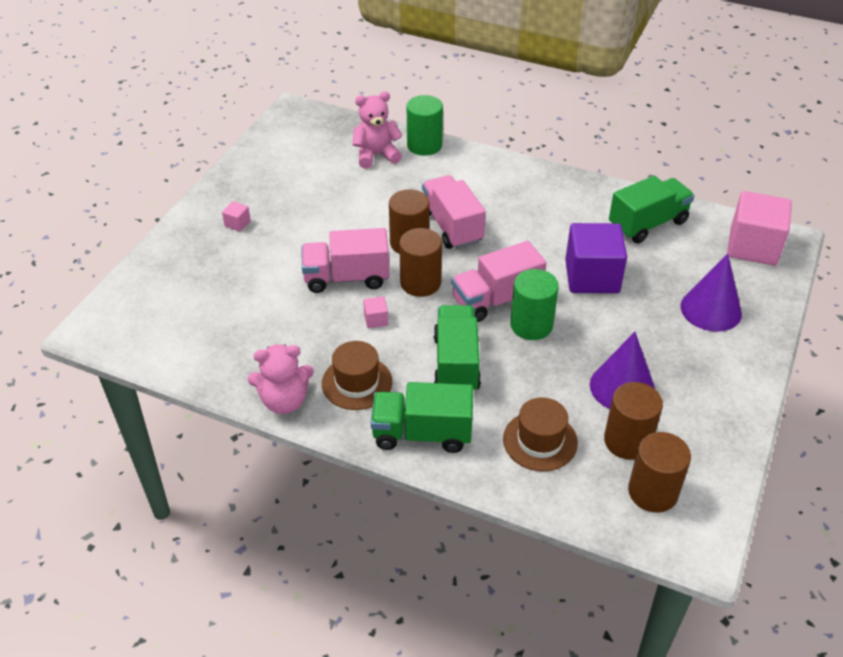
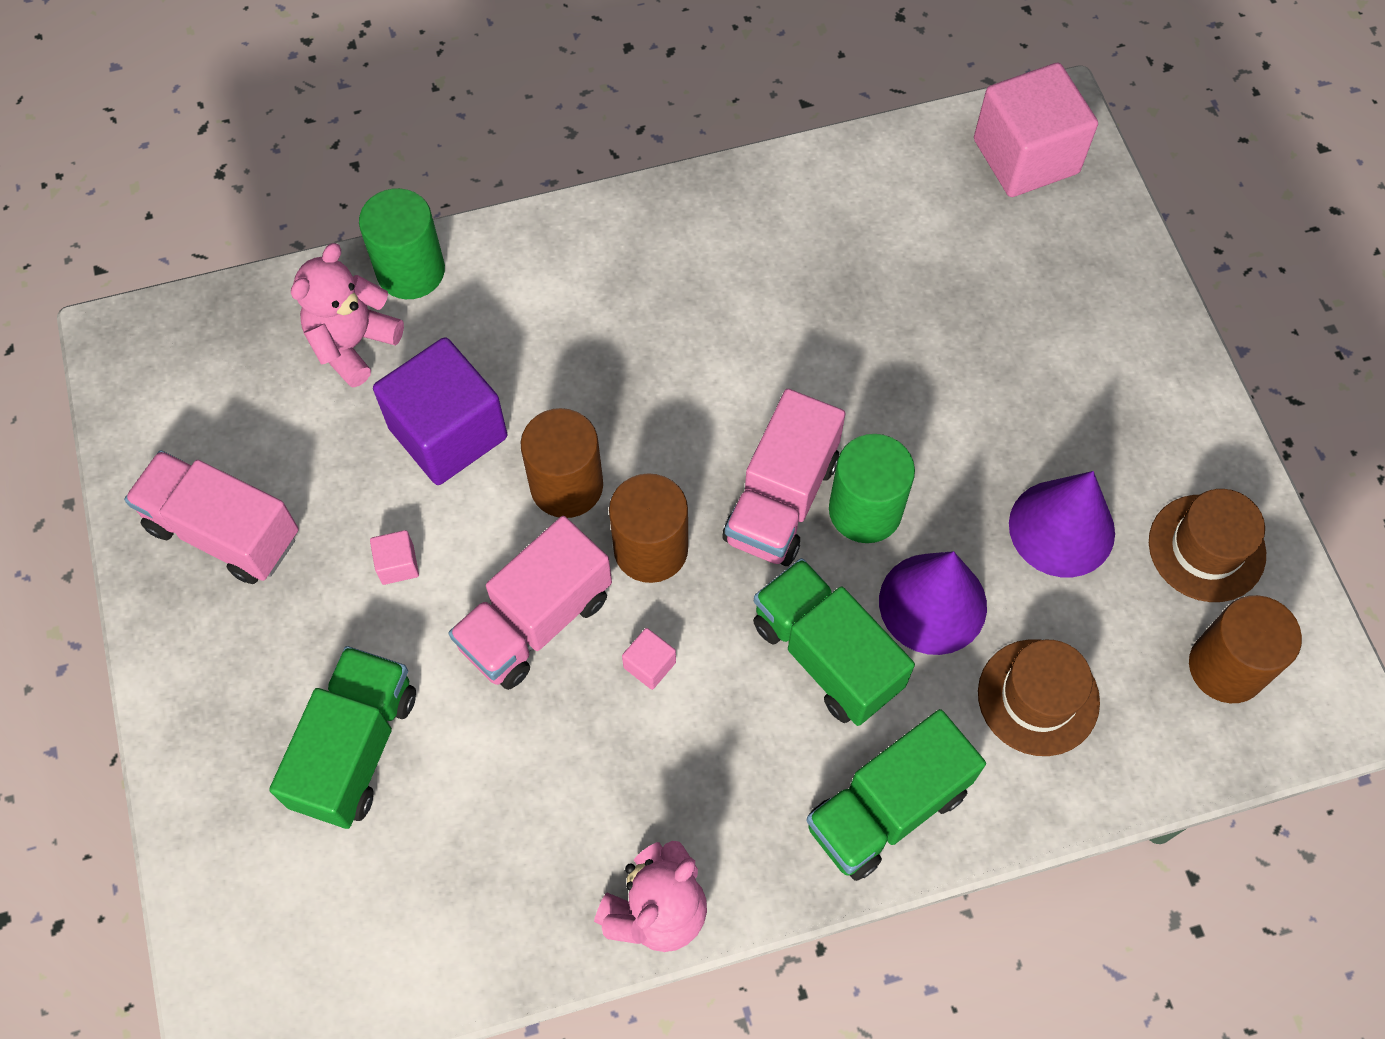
camera: 40 degrees left, 20 degrees up
(237, 223) = (262, 644): pink cube -> pink cube (397, 564)
(357, 383) = (725, 796): brown hat -> brown hat (1206, 548)
(451, 227) = (600, 408): pink truck -> pink truck (223, 531)
(592, 277) = (870, 362): purple cube -> purple cube (448, 432)
(627, 441) = (1137, 611): brown cylinder -> none
(647, 224) = (862, 208): green truck -> green truck (355, 748)
(711, 309) = (1061, 310): purple cone -> purple cone (932, 603)

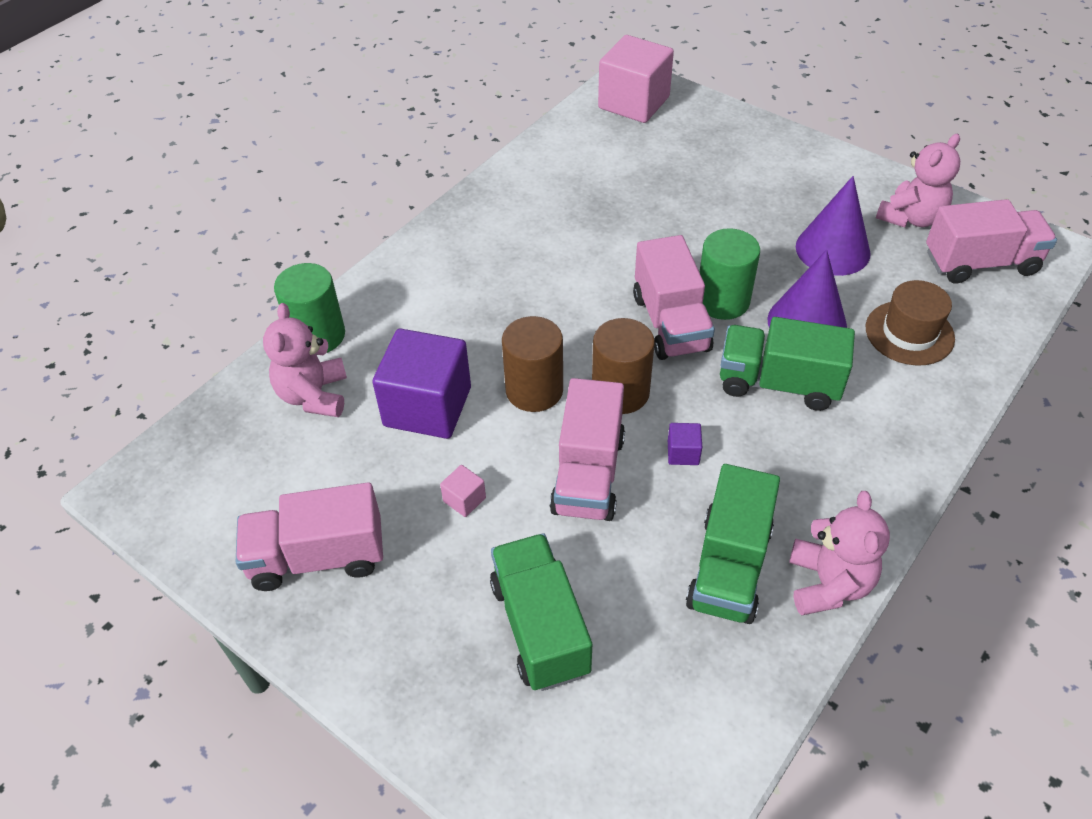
camera: 35 degrees left, 15 degrees down
(649, 665) = (683, 453): pink cube -> purple cube
(887, 808) = (895, 438): green truck -> green truck (729, 567)
(1206, 548) = (911, 218): brown hat -> pink teddy bear
(1226, 667) = (980, 263): brown cylinder -> pink truck

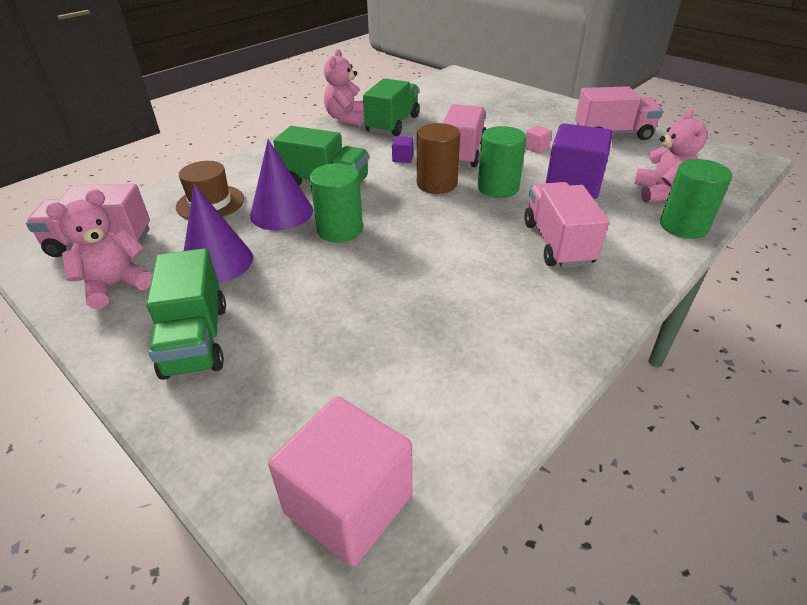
camera: 175 degrees left, 10 degrees down
(534, 390) = (498, 188): brown cylinder -> green cylinder
(540, 627) = (489, 114): green truck -> green truck (196, 340)
(671, 323) = (388, 218): pink truck -> pink truck (557, 243)

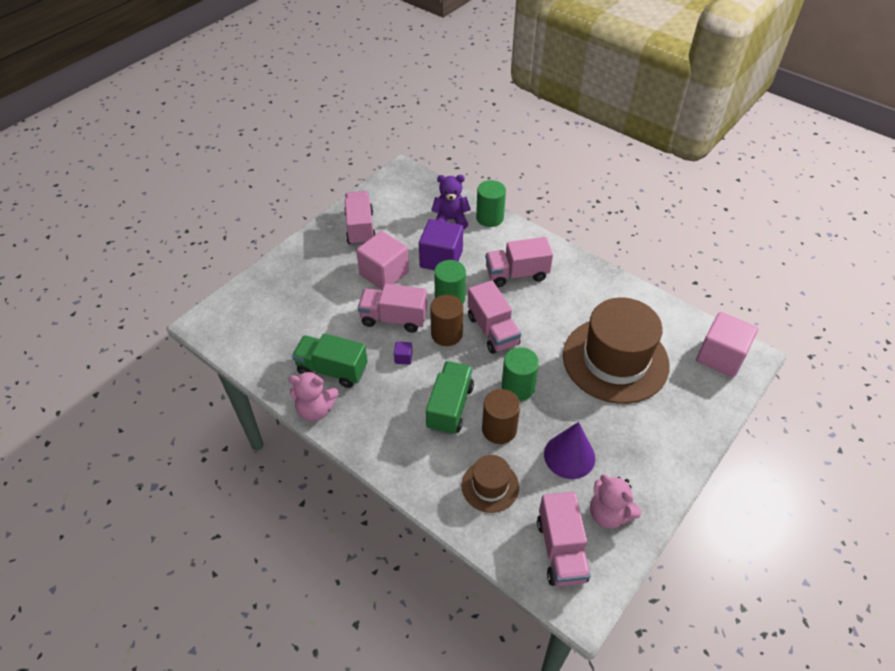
camera: 95 degrees left, 10 degrees up
(196, 340) = (646, 444): green truck -> none
(281, 213) = (499, 429): purple cone -> brown cylinder
(369, 329) = (615, 360): none -> brown hat
(441, 216) = (493, 330): none -> pink truck
(536, 148) = (384, 273): pink cube -> pink cube, size x2.44
(661, 193) = (450, 220): pink teddy bear -> purple teddy bear

